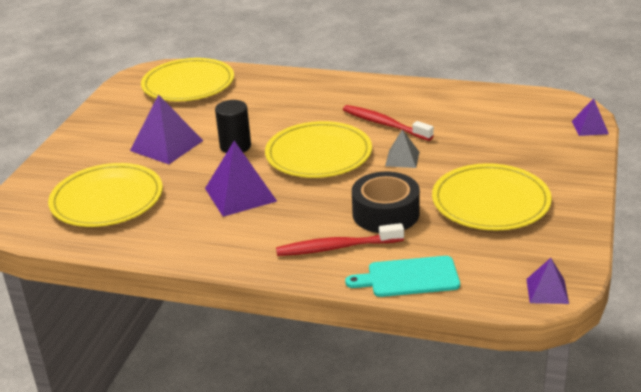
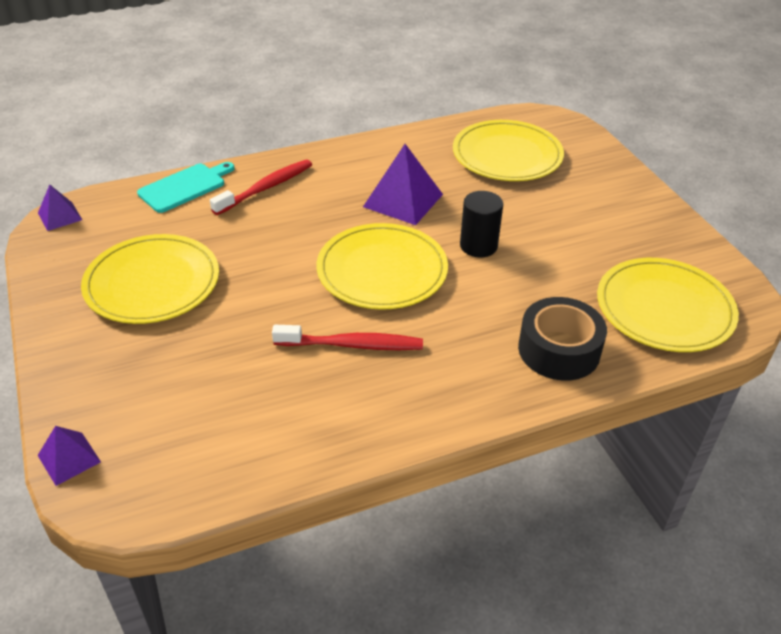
camera: 140 degrees right, 10 degrees up
(166, 145) = (545, 220): purple pyramid -> none
(385, 213) = (250, 232): black tape -> black tape (559, 350)
(402, 159) = (286, 301): grey pyramid -> none

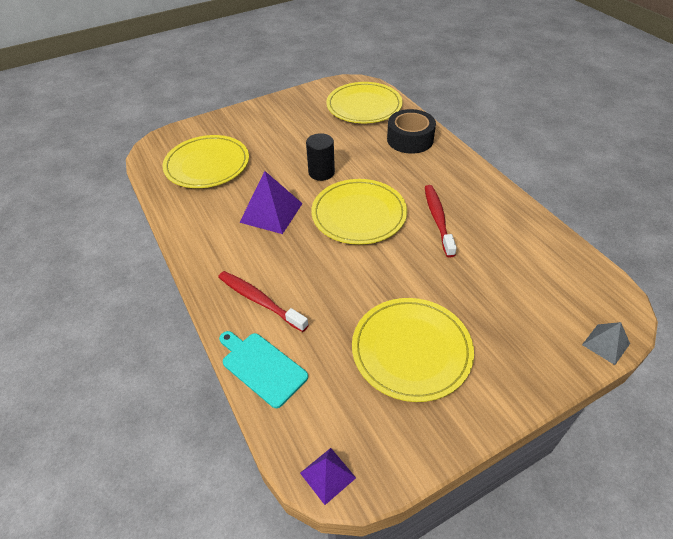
camera: 95 degrees left, 5 degrees up
(69, 458) = (606, 344): purple pyramid -> grey pyramid

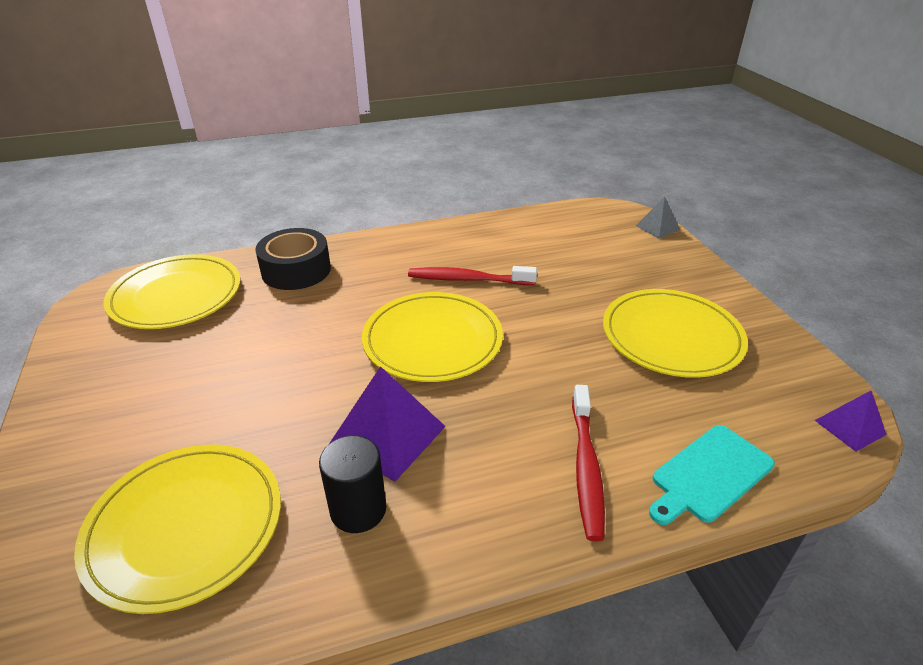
camera: 80 degrees left, 10 degrees down
(260, 301) = (586, 467): red toothbrush -> red toothbrush turned 45 degrees counterclockwise
(321, 172) = (317, 364): black cylinder -> black cylinder (358, 509)

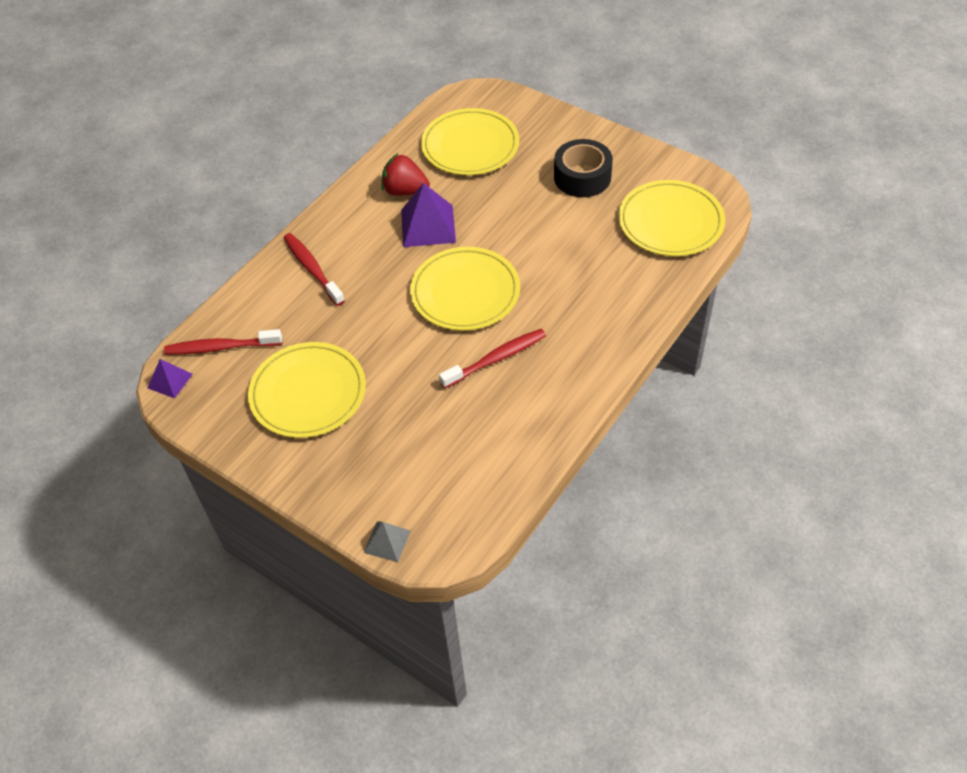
camera: 145 degrees right, 15 degrees up
(296, 270) = (629, 288): black tape -> black tape (582, 177)
(358, 509) = (405, 191): black cylinder -> red strawberry
(709, 475) = (245, 301): turquoise cutting board -> none
(765, 432) = (221, 347): none -> red toothbrush

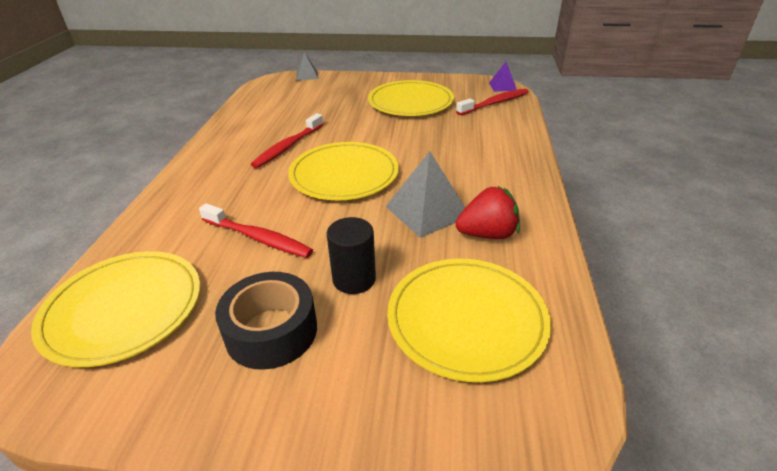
camera: 150 degrees right, 15 degrees down
(312, 269) = (492, 152): red toothbrush -> red toothbrush (258, 238)
(428, 226) = (427, 211): purple pyramid -> grey pyramid
(517, 191) = (354, 279): none -> black cylinder

